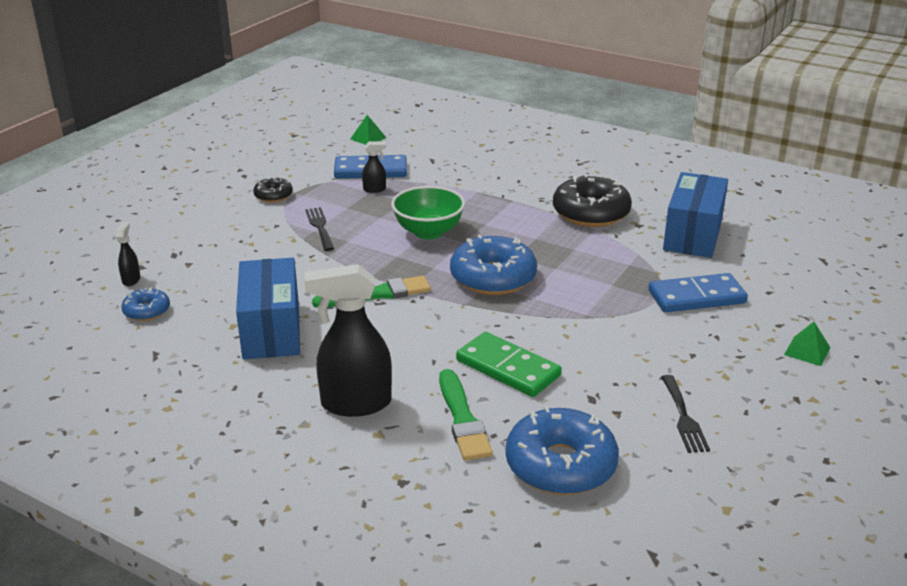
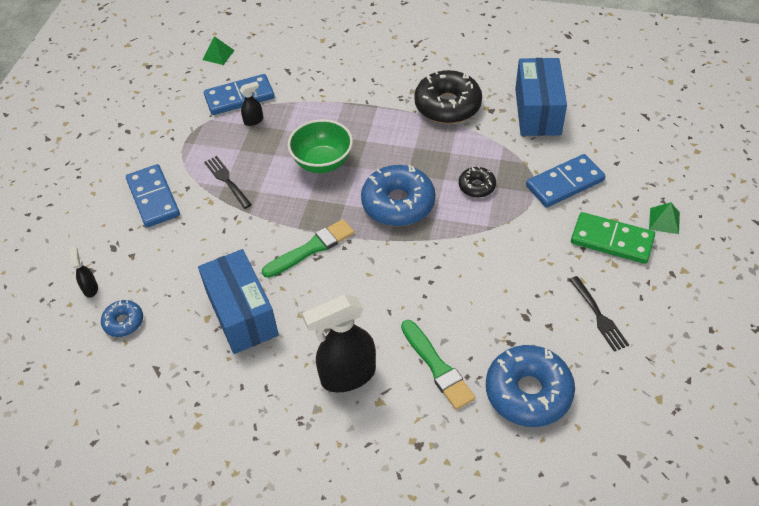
camera: 15 degrees left, 20 degrees up
(238, 226) = (153, 198): none -> blue domino
(273, 196) = (167, 151): black donut -> black donut (477, 186)
(508, 368) = (450, 303): green domino -> green domino (611, 240)

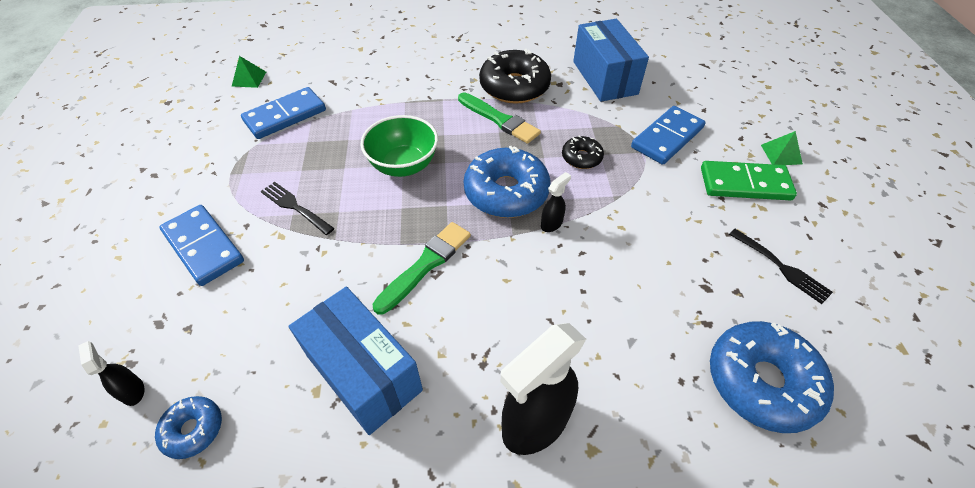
camera: 20 degrees left, 0 degrees up
(254, 121) = (309, 137): black spray bottle -> black spray bottle (552, 224)
(437, 366) = (640, 378): green brush -> green brush (499, 119)

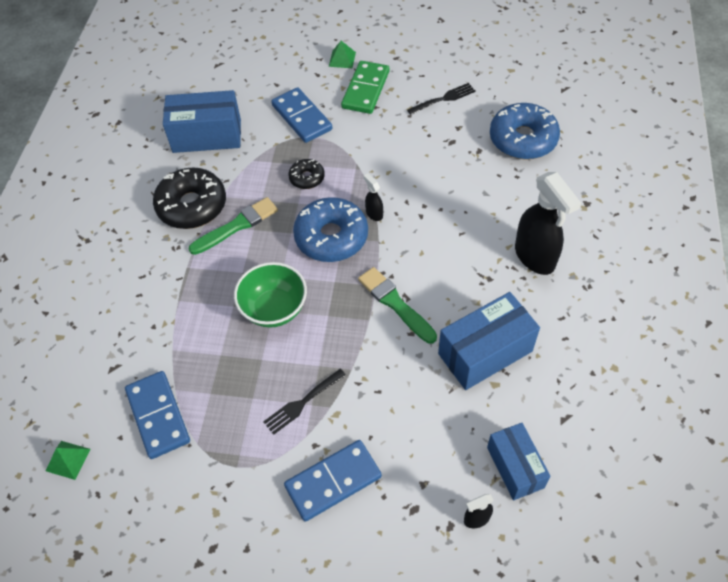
camera: 75 degrees left, 5 degrees up
(193, 430) = (515, 467): blue donut -> blue box

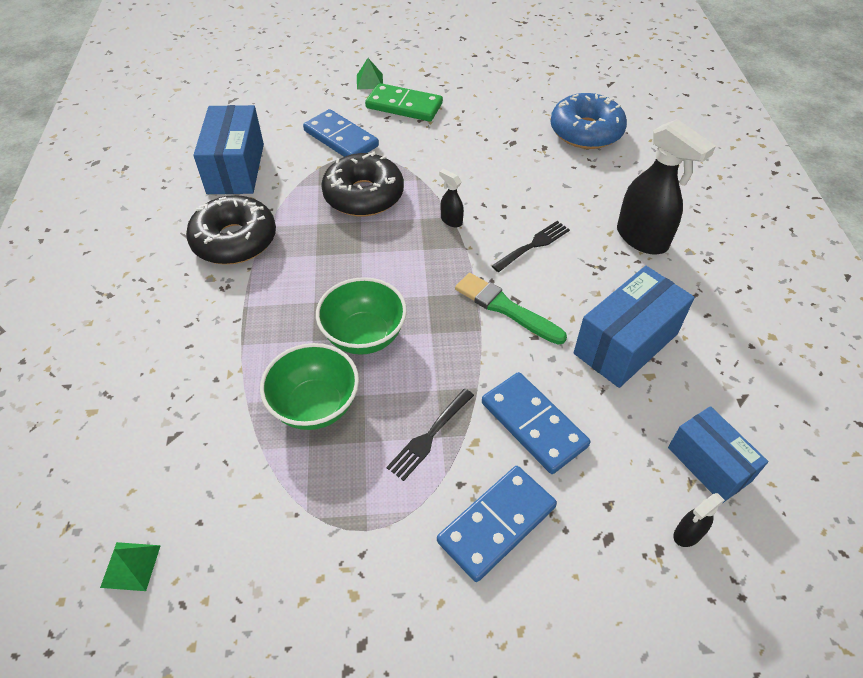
camera: 15 degrees left, 5 degrees down
(158, 416) = (246, 485): blue domino -> blue domino (533, 424)
(207, 136) = (235, 168): blue box -> blue box turned 75 degrees counterclockwise
(222, 362) = (315, 406): none -> green bowl
(236, 226) = (294, 254): green brush -> none
(307, 178) = (363, 195): black donut -> black donut, size x1.95
(331, 237) = (410, 250): blue donut -> none
(366, 90) = (404, 106): green domino -> green domino turned 75 degrees counterclockwise
(443, 99) = (490, 105): black fork -> black fork (533, 245)

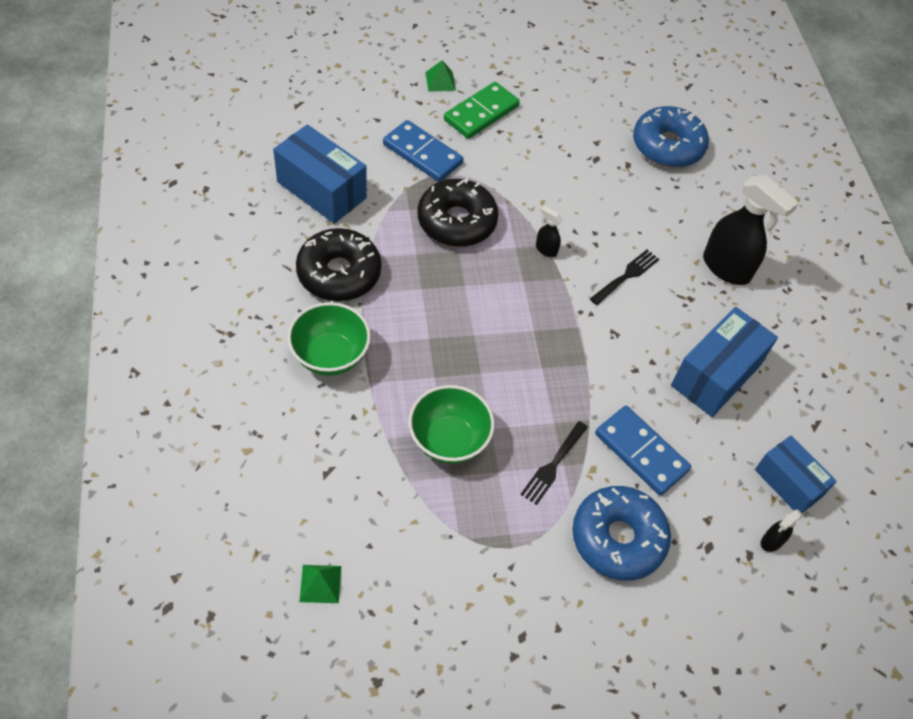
camera: 10 degrees left, 5 degrees up
(235, 168) = (321, 190): blue box -> blue box turned 45 degrees counterclockwise
(364, 336) = (481, 372): green bowl -> green bowl (330, 356)
(404, 106) = (481, 113): green domino -> green domino turned 60 degrees counterclockwise
(496, 524) = (618, 538): blue domino -> blue donut
(506, 308) = (607, 342): green brush -> none

